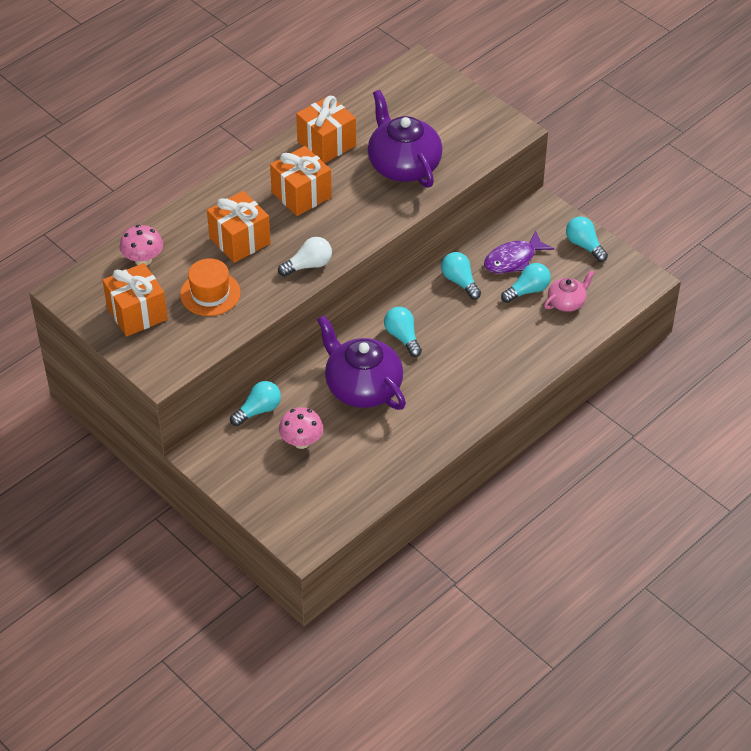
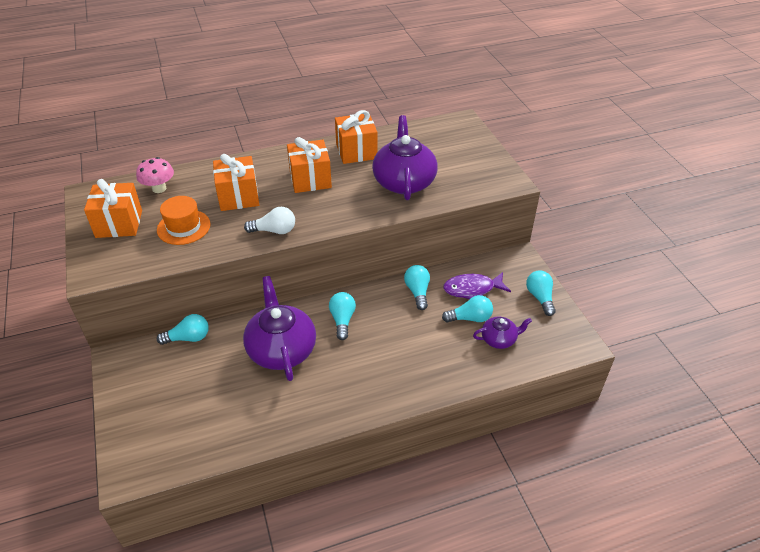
camera: 25 degrees right, 5 degrees down
(301, 442) = (199, 377): pink mushroom -> none
(567, 302) = (499, 339): pink teapot -> purple teapot

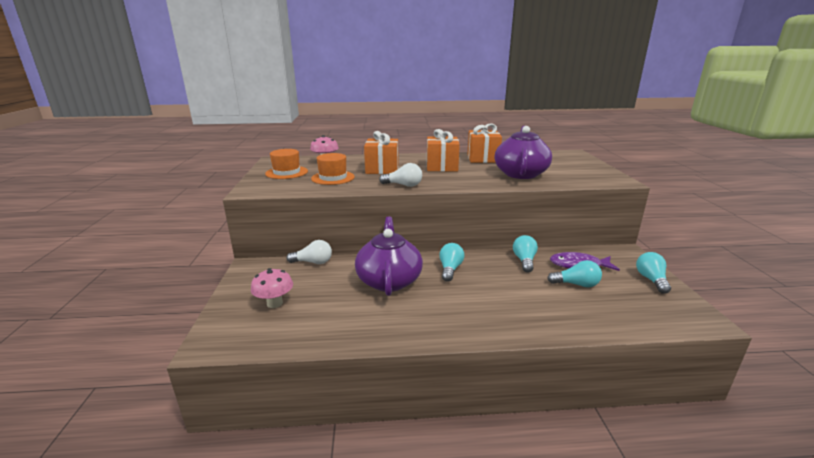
camera: 15 degrees right, 20 degrees down
(119, 224) = (286, 172): orange gift -> orange hat
(170, 407) = (274, 303): none -> pink mushroom
(188, 338) = (313, 262): turquoise light bulb -> white light bulb
(499, 339) = (608, 303): purple teapot -> none

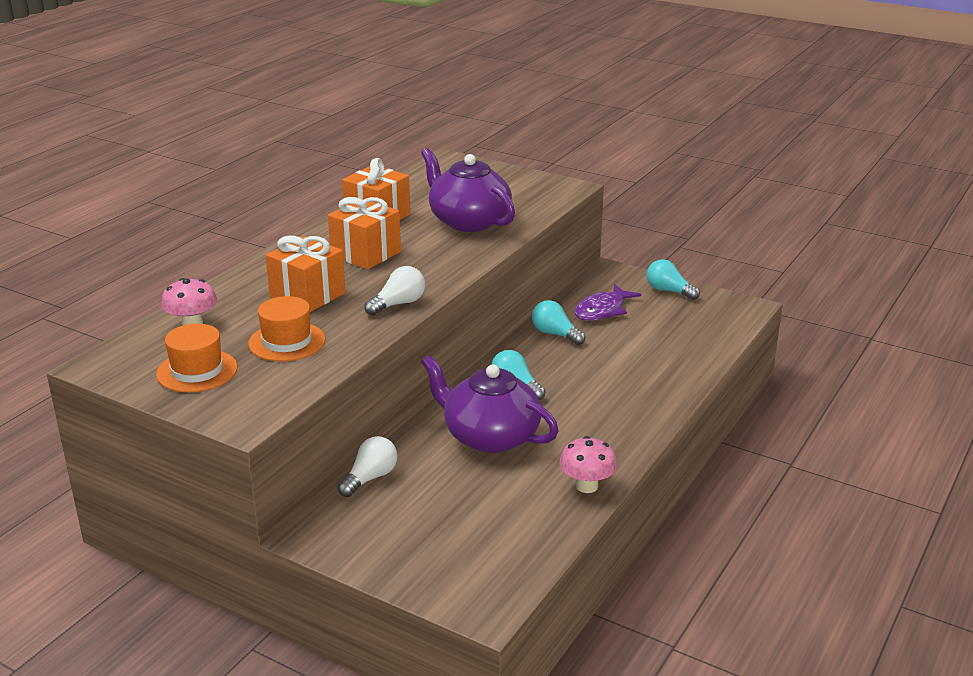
camera: 55 degrees left, 5 degrees up
(274, 303) = (445, 537): pink mushroom -> pink mushroom (587, 486)
(576, 284) = (632, 331): turquoise light bulb -> none

